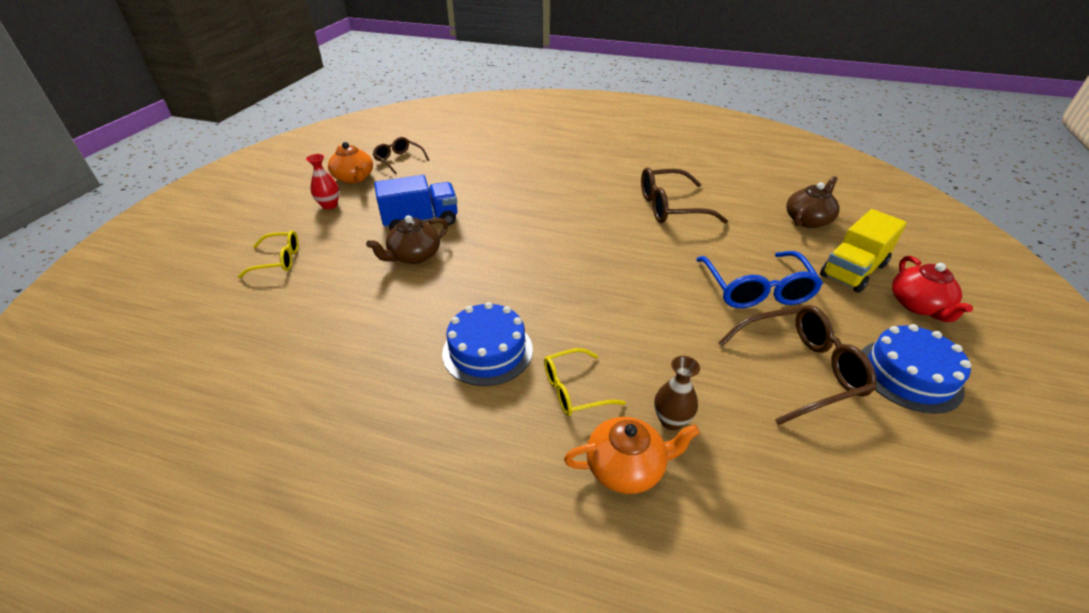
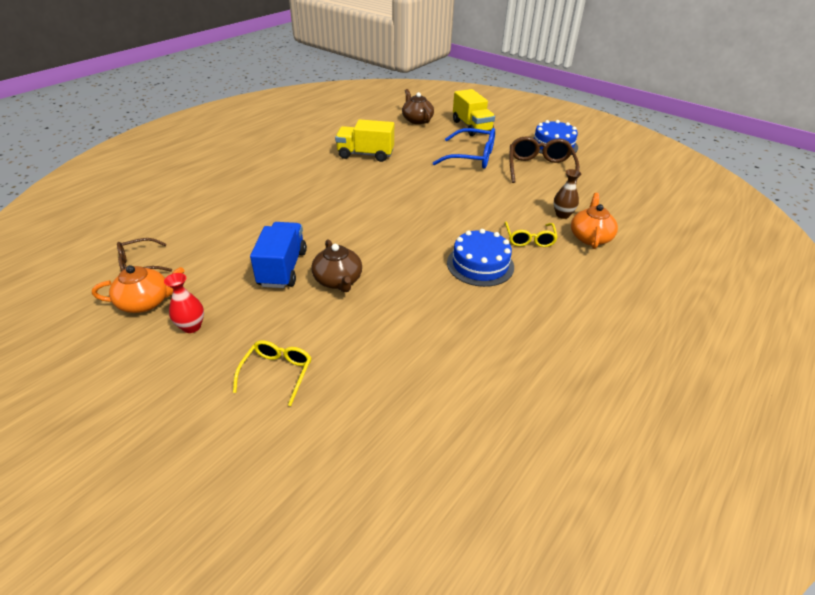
camera: 70 degrees left, 0 degrees up
(670, 207) = (365, 154): brown glasses -> yellow truck
(918, 305) = (508, 123): red teapot -> none

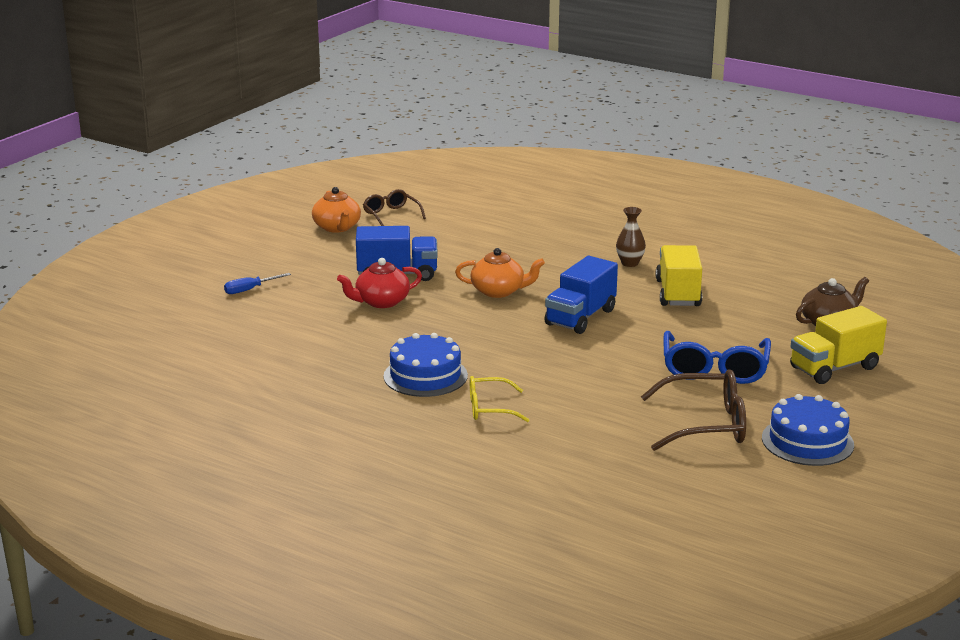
camera: 85 degrees right, 15 degrees down
(191, 327) = (306, 250): red vase -> none
(277, 373) = (250, 290): yellow glasses -> blue screwdriver
(338, 280) = (381, 302): brown teapot -> red teapot
(393, 191) = (580, 317): none -> blue truck
(562, 215) = (563, 436): brown vase -> brown vase (629, 263)
(590, 237) = (508, 453): orange teapot -> orange teapot (499, 291)

